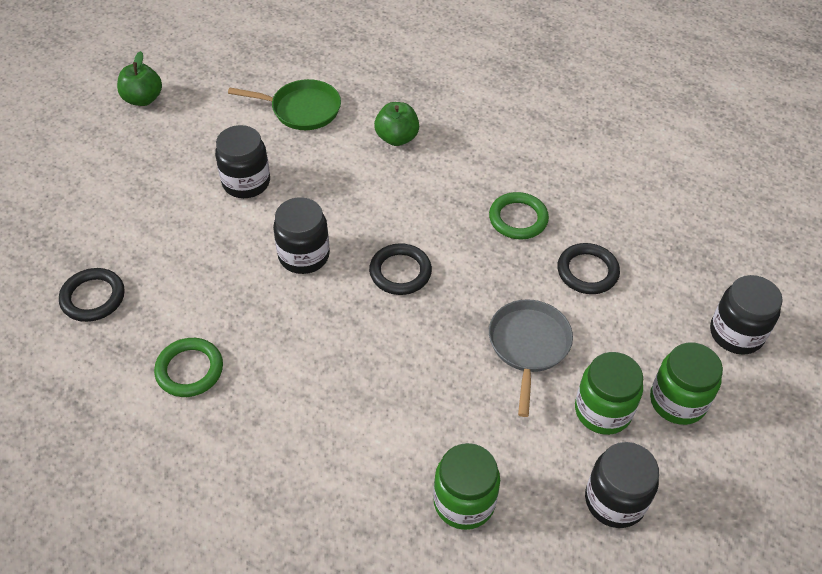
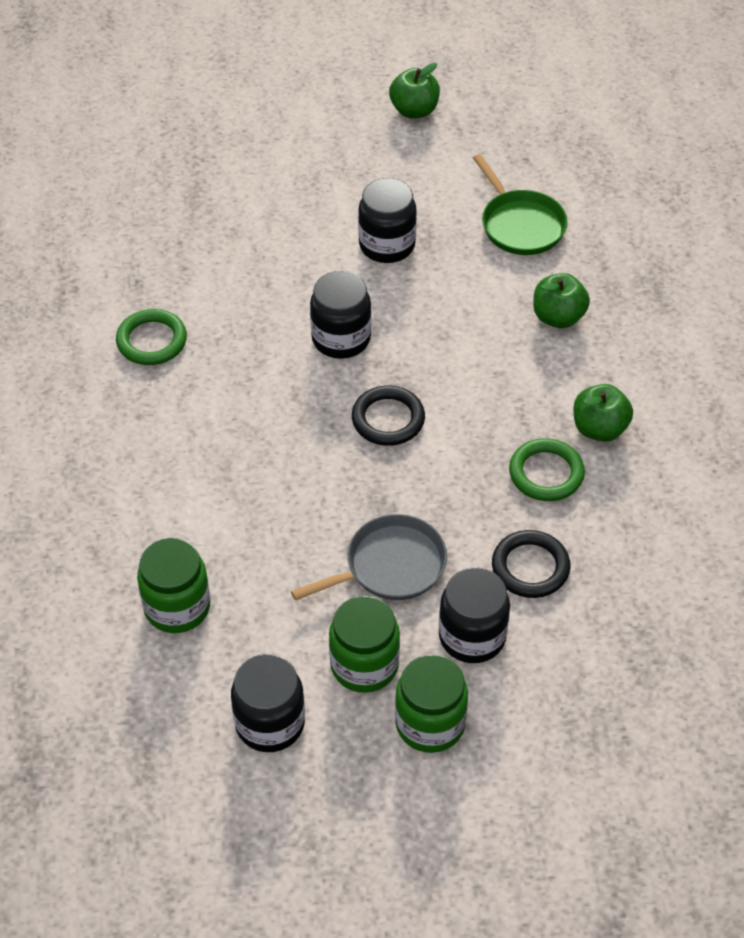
camera: 55 degrees right, 0 degrees up
(93, 297) = (168, 233): black ring -> none
(504, 173) = (599, 429): none -> green apple
(736, 333) = (567, 738): black jar -> black jar (472, 636)

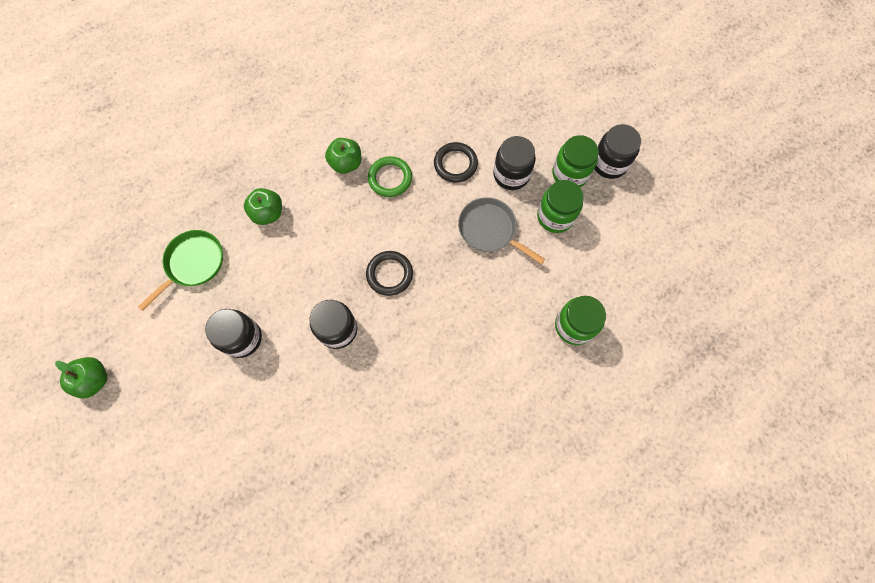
camera: 115 degrees left, 20 degrees up
(152, 341) = (391, 450): green ring -> none
(270, 723) = (612, 245): black jar -> black jar (609, 163)

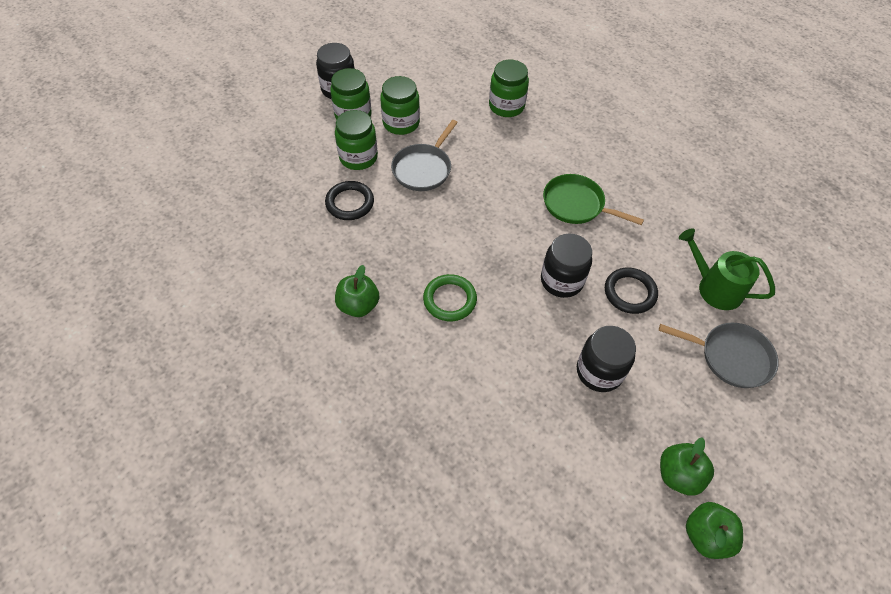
camera: 100 degrees left, 15 degrees down
(193, 264) = (523, 452): green pan -> green pan (576, 205)
(226, 461) = (731, 357): none -> grey pan
(268, 213) = (437, 378): green apple -> green apple (678, 475)
(300, 475) = (715, 288): none -> green watering can
(389, 274) = (489, 244): black ring -> black ring (630, 292)
(390, 178) = (374, 259): green ring -> green ring (450, 300)
(511, 175) = (358, 157): black jar -> green jar

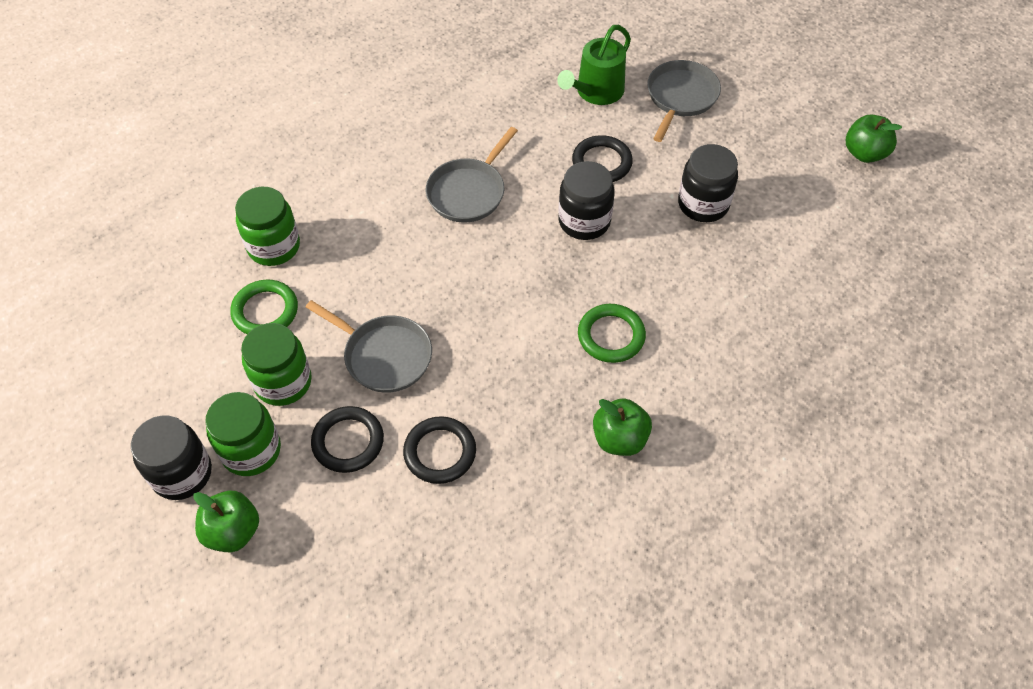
camera: 85 degrees left, 0 degrees up
(358, 157) = (348, 441): green jar -> black ring
(454, 109) = (265, 311): none -> green ring
(576, 205) = (468, 192): green pan -> grey pan
(678, 475) = (810, 161): green apple -> green apple (233, 531)

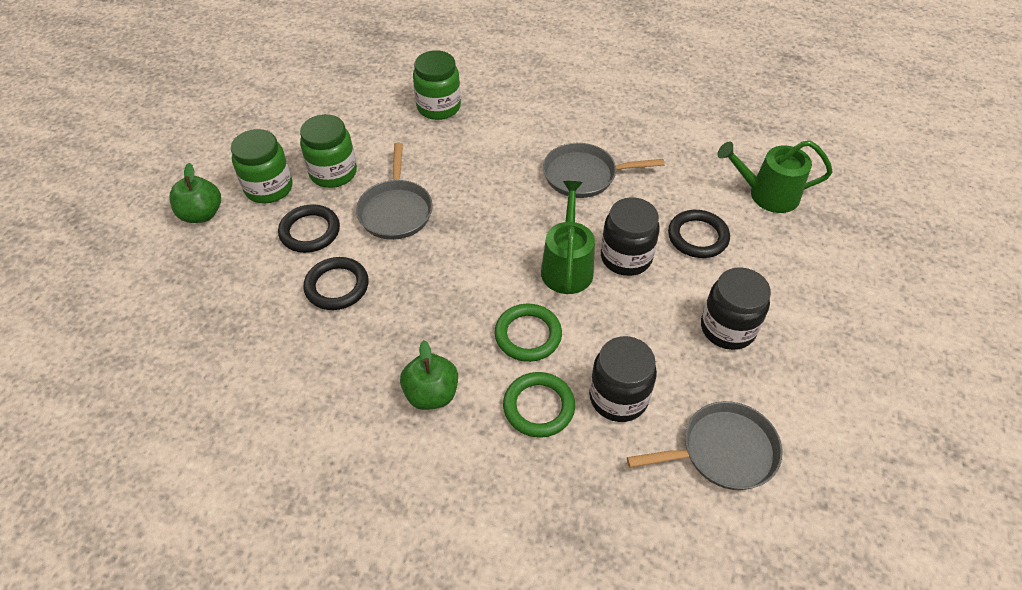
camera: 55 degrees right, 5 degrees down
(182, 473) = (229, 166): black jar -> black jar (618, 397)
(265, 311) = (383, 132): green ring -> green ring (538, 407)
(561, 266) = (567, 266): none -> green watering can
(680, 97) = (828, 251): grey pan -> grey pan (723, 451)
(864, 153) = (932, 429): green apple -> none

